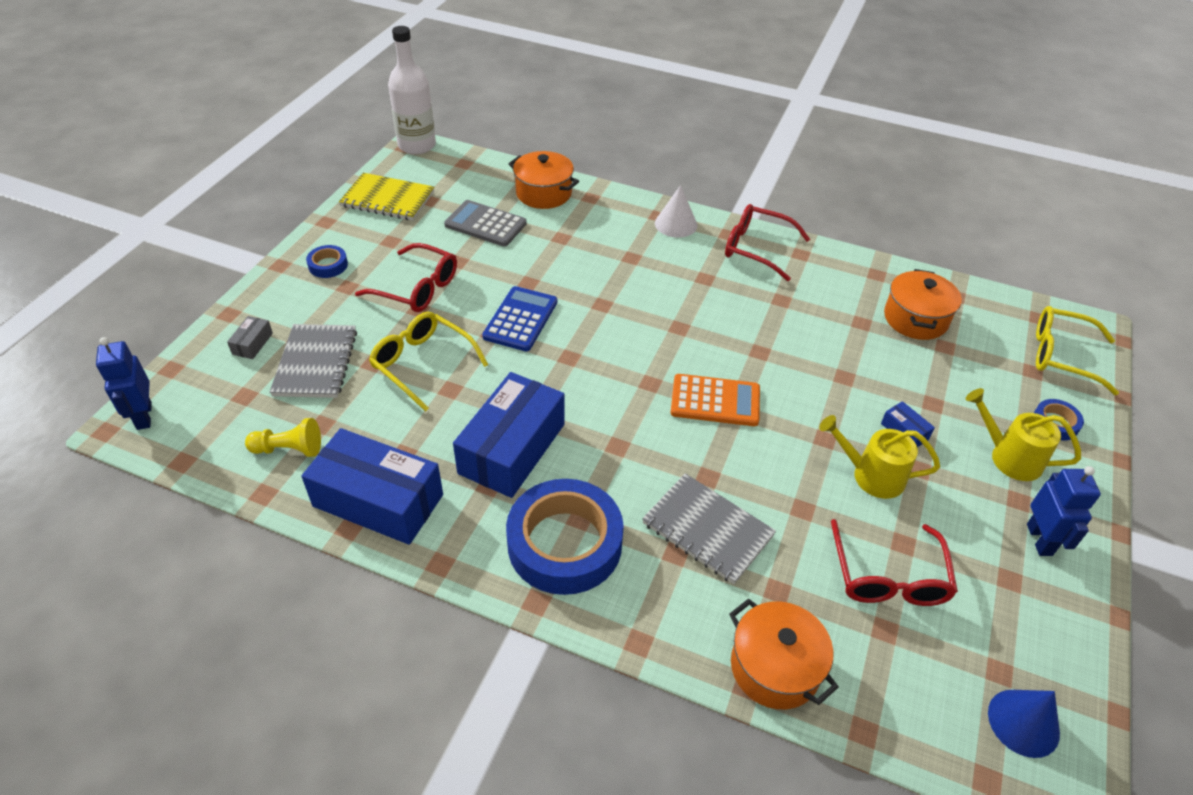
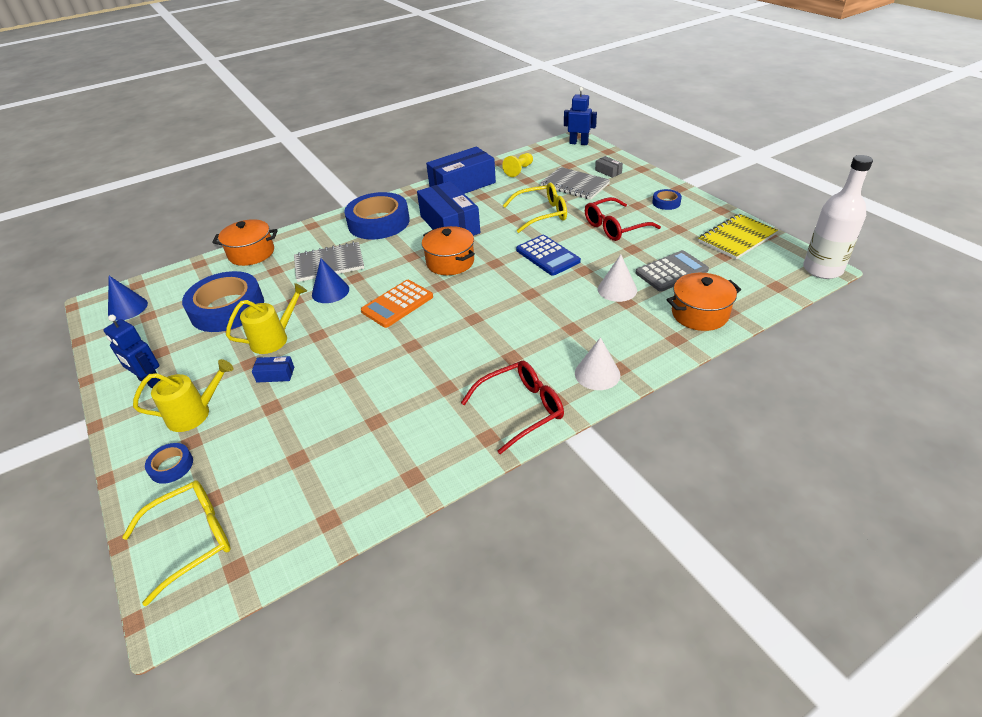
camera: 130 degrees right, 5 degrees down
(545, 249) = (617, 289): none -> white cone
(755, 483) = (330, 291): none -> blue cone
(888, 576) = (227, 308): red glasses -> blue tape
(915, 319) = (340, 461): orange pot -> orange pot (450, 262)

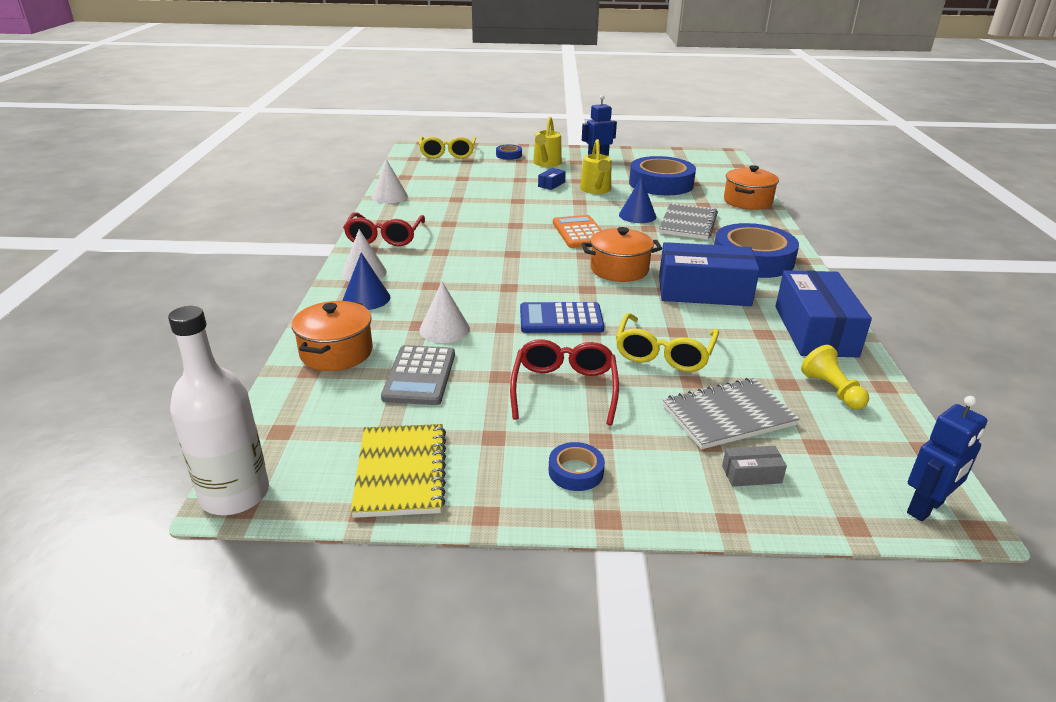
camera: 120 degrees right, 10 degrees down
(128, 308) = (703, 160): blue cone -> blue cone (366, 298)
(412, 483) = (389, 196): none -> white cone

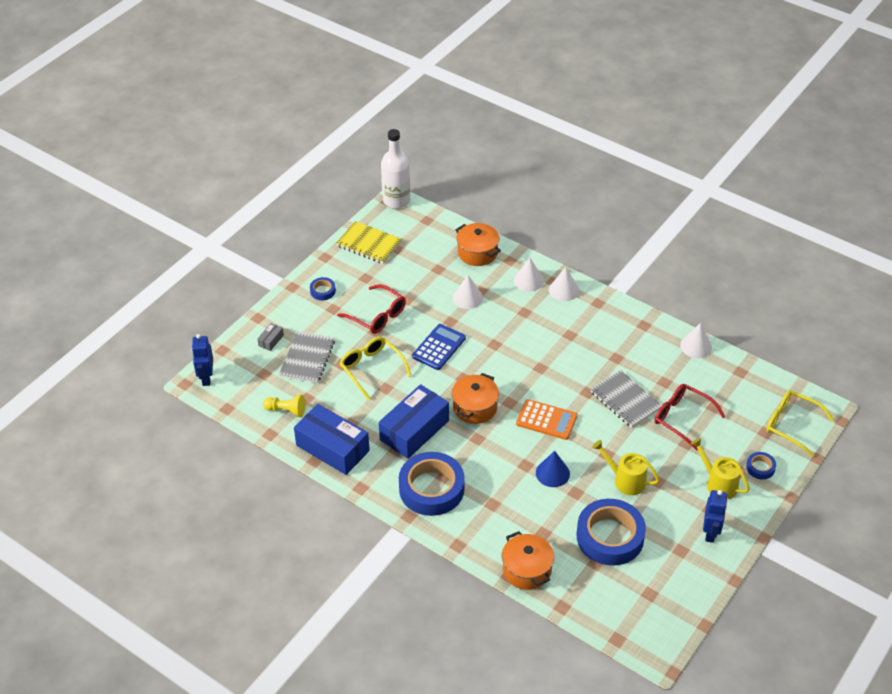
camera: 125 degrees right, 15 degrees up
(366, 298) = (528, 280): blue cone -> white cone
(384, 237) = (614, 317): red glasses -> red glasses (682, 418)
(419, 376) = (431, 273): grey calculator -> none
(551, 184) = (659, 457): blue box -> none
(687, 223) = (515, 494): grey notebook -> grey notebook (625, 400)

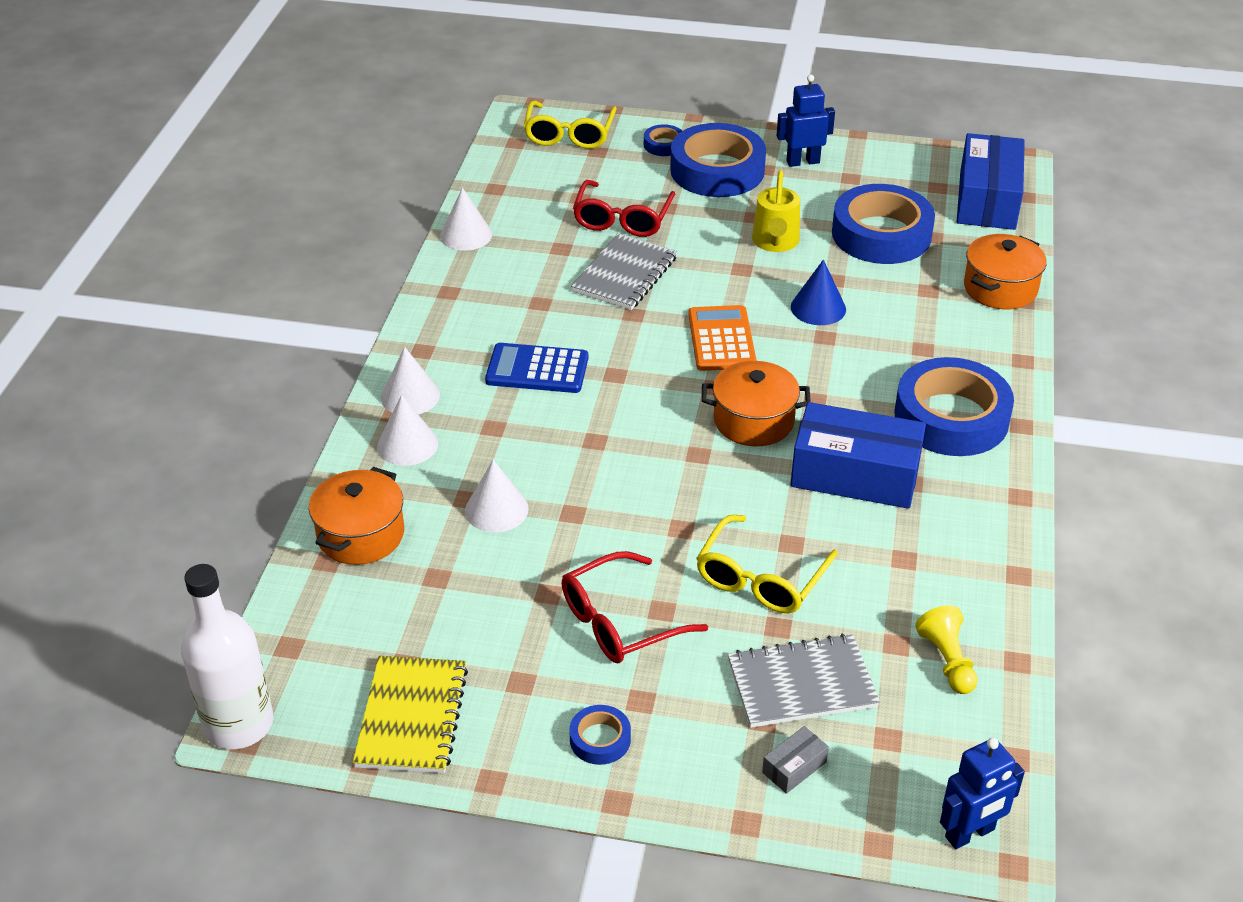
camera: 115 degrees left, 5 degrees down
(271, 340) = (794, 767): grey box -> grey box turned 45 degrees counterclockwise
(332, 448) = (974, 561): blue box -> blue box (987, 199)
(377, 316) = (620, 621): red glasses -> red glasses turned 135 degrees counterclockwise
(439, 347) = (647, 506): blue calculator -> blue calculator (537, 369)
(718, 483) = (717, 170): yellow watering can -> blue tape

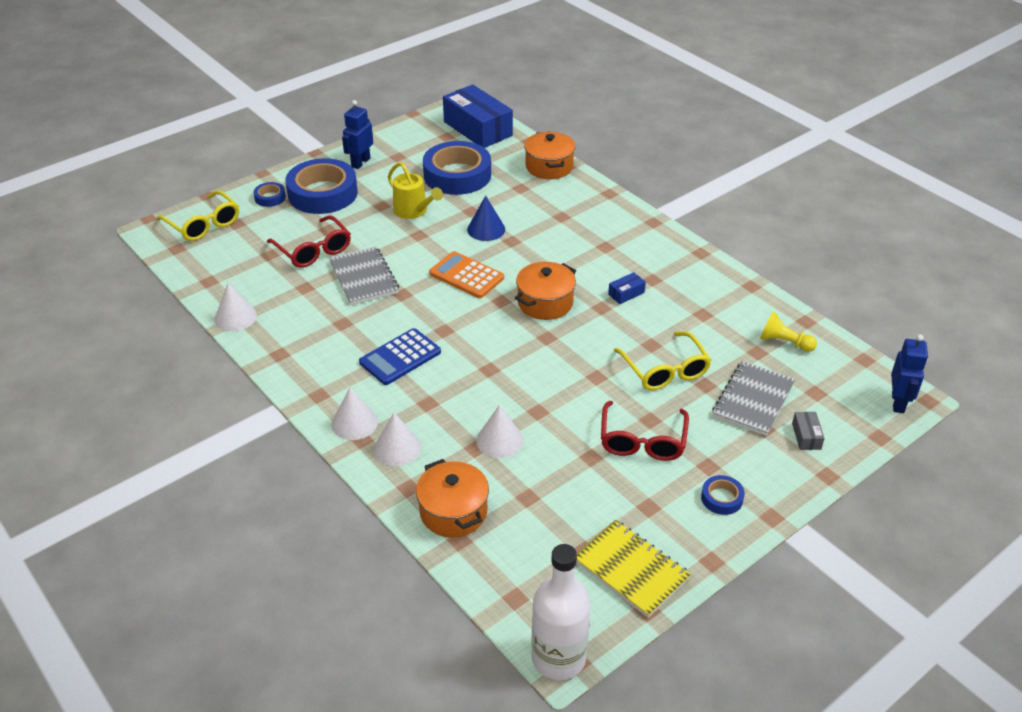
camera: 50 degrees left, 0 degrees up
(855, 474) = (626, 293): blue box -> blue box, size x0.41
(951, 417) = (622, 239): blue tape -> none

